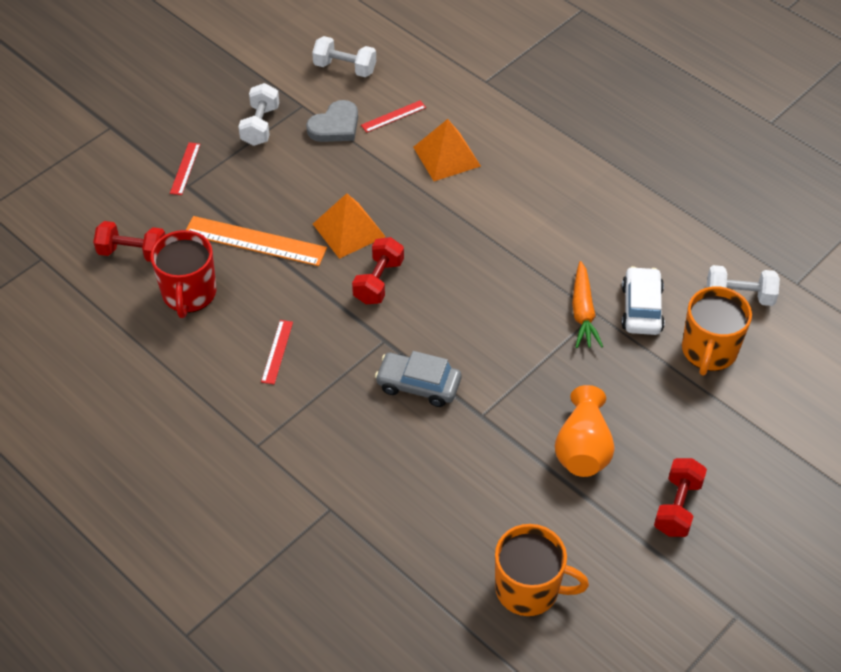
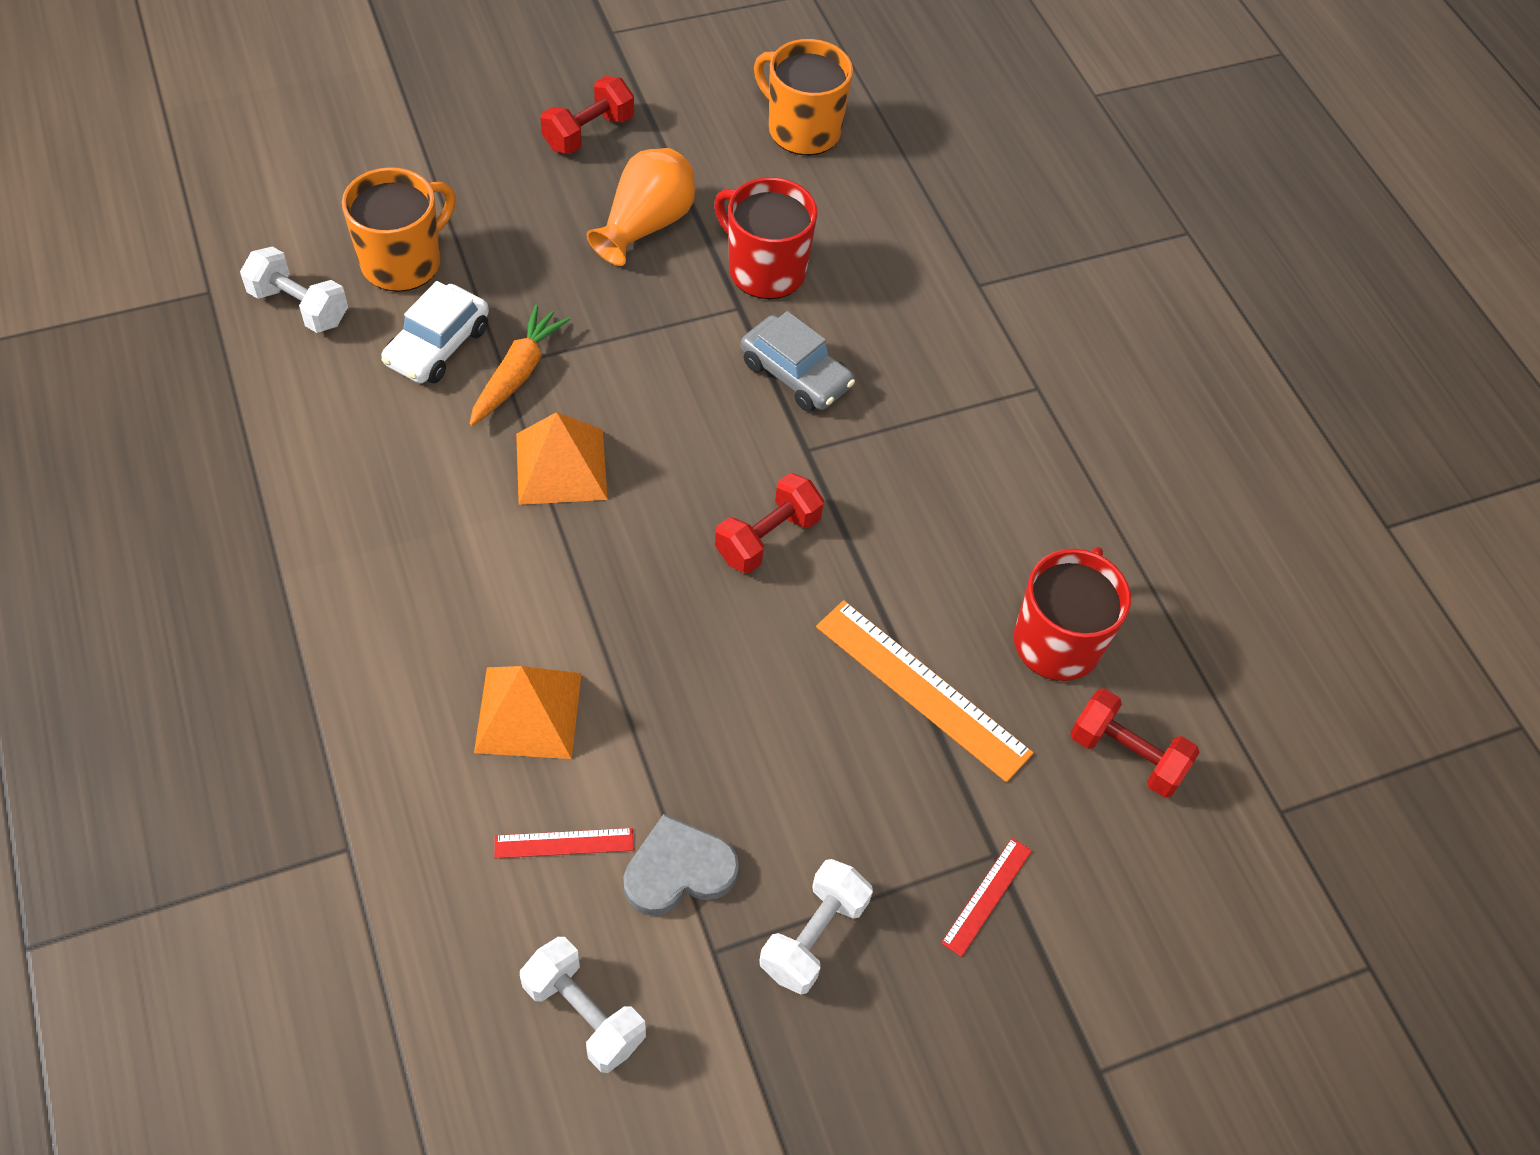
camera: 160 degrees left, 5 degrees up
(277, 351) = (962, 496): red ruler -> none
(349, 230) = (766, 643): orange pyramid -> orange pyramid (561, 466)
(482, 451) = (765, 270): none -> red mug

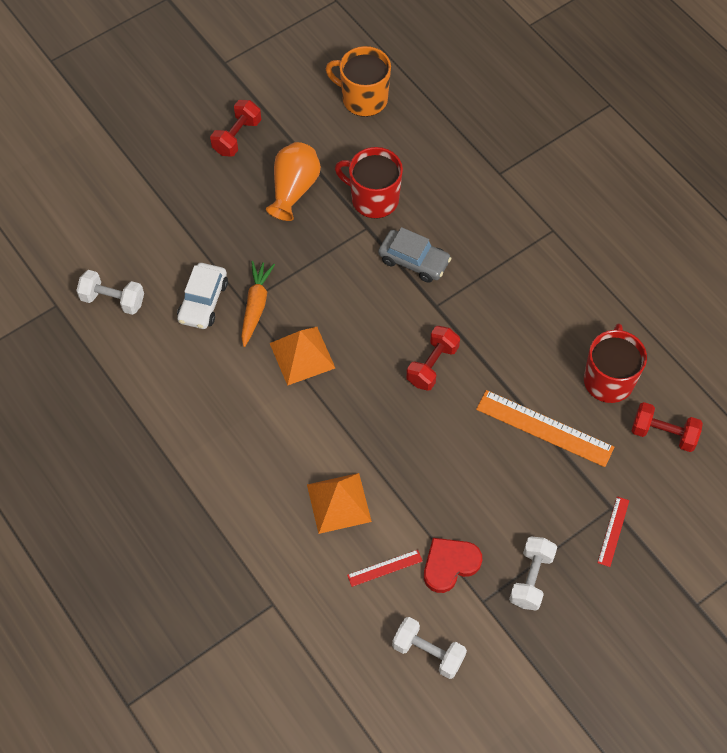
camera: 10 degrees left, 5 degrees up
(403, 262) = (161, 254): orange mug -> none
(678, 870) = (449, 564): grey heart -> red heart

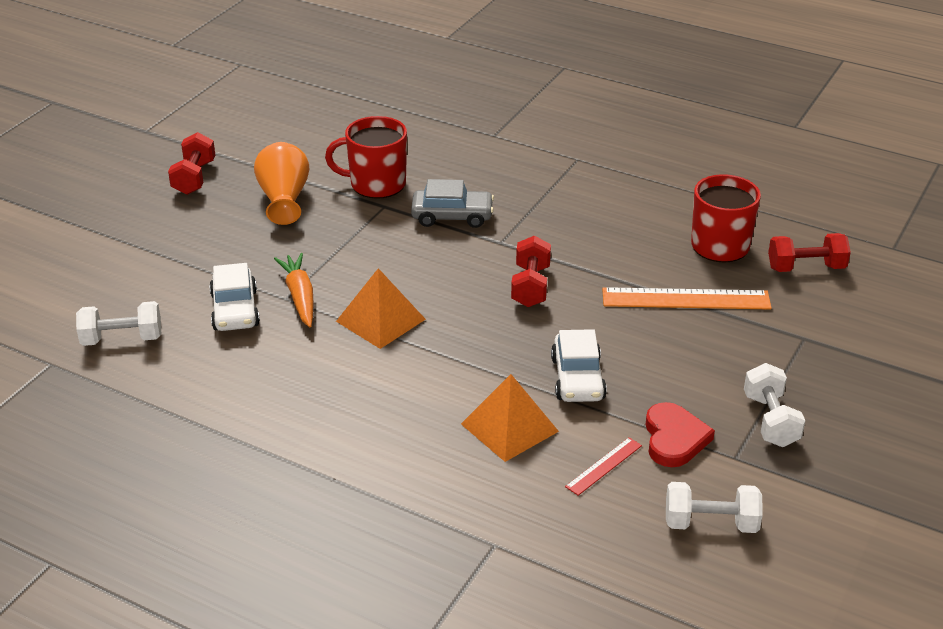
camera: 25 degrees left, 25 degrees down
(363, 98) = (315, 120): orange mug -> none
(414, 476) = (577, 378): none -> white car
(449, 564) = (674, 438): red heart -> red heart turned 150 degrees clockwise
(613, 531) = (821, 355): red ruler -> none

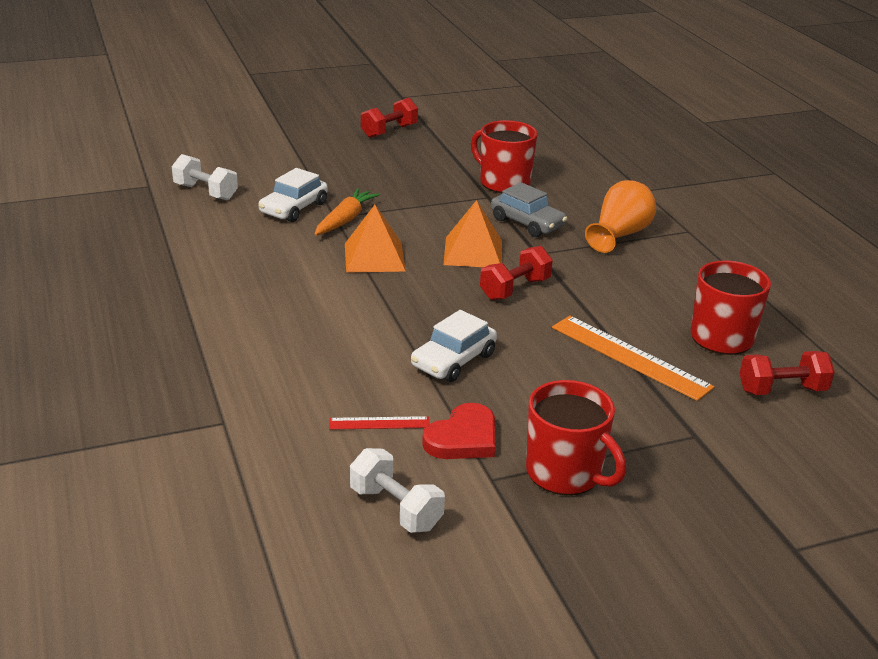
camera: 40 degrees right, 5 degrees down
(284, 199) = (426, 165): orange vase -> orange vase (619, 235)
(509, 427) = (353, 362): orange pyramid -> orange pyramid (473, 252)
(770, 420) = (565, 473): white dumbbell -> red mug
(806, 268) = (781, 390): red dumbbell -> red dumbbell turned 45 degrees counterclockwise

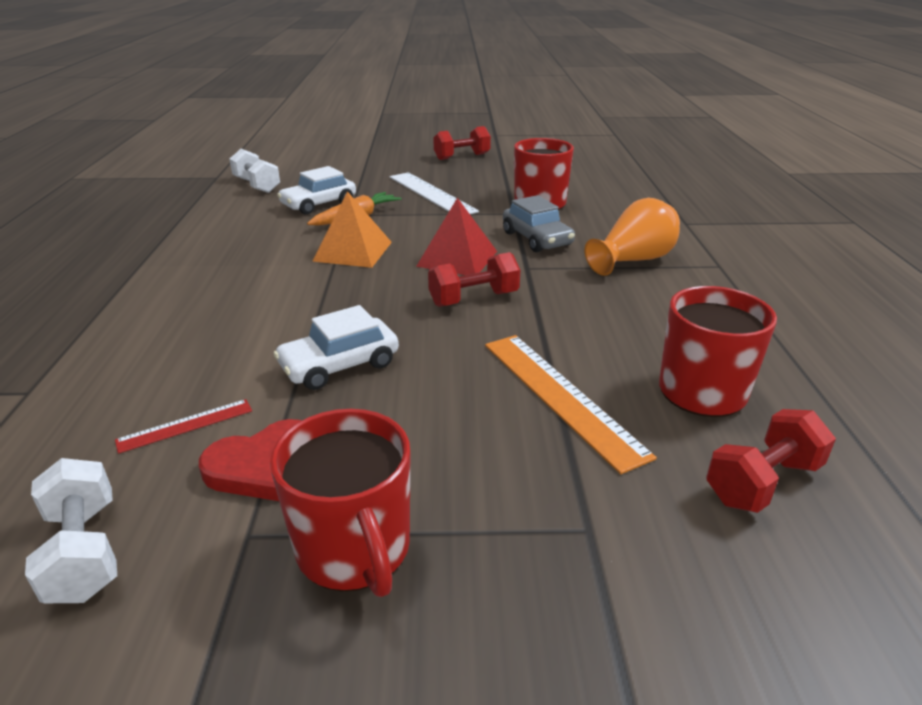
camera: 20 degrees right, 0 degrees up
(379, 423) = (185, 425): red ruler -> red ruler turned 45 degrees counterclockwise
(395, 182) = (431, 193): none -> white ruler
(473, 252) = (457, 258): orange pyramid -> red pyramid
(781, 390) = (762, 482): red dumbbell -> red dumbbell turned 45 degrees counterclockwise

